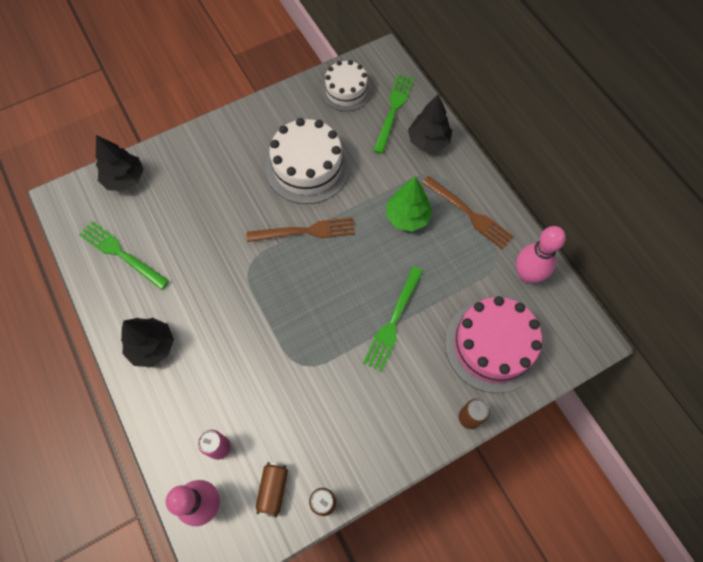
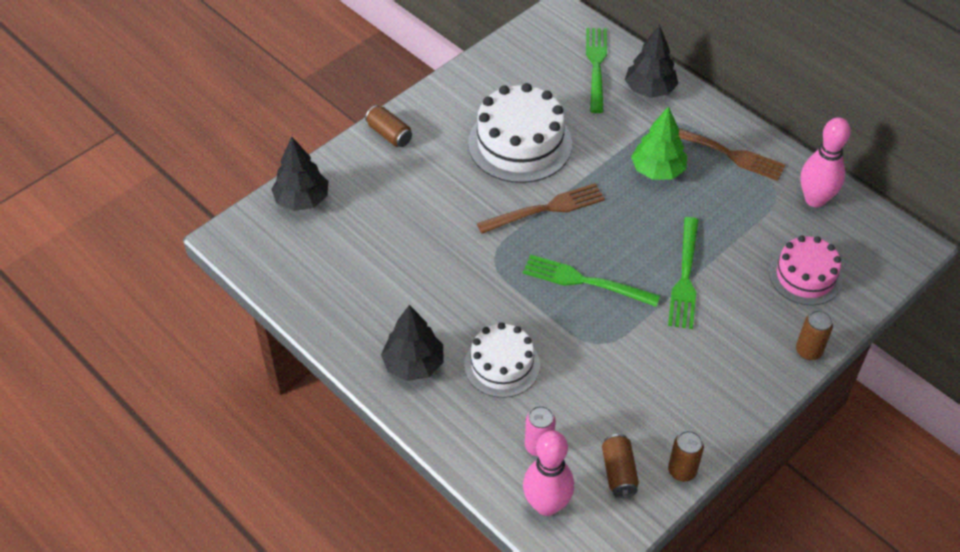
camera: 15 degrees left, 15 degrees down
(120, 253) = (332, 278): green fork -> green fork (584, 281)
(211, 136) = (389, 134): none -> brown can
(346, 90) = (532, 56): white cake -> white cake (502, 365)
(492, 345) = (805, 276): pink cake -> pink cake, size x0.64

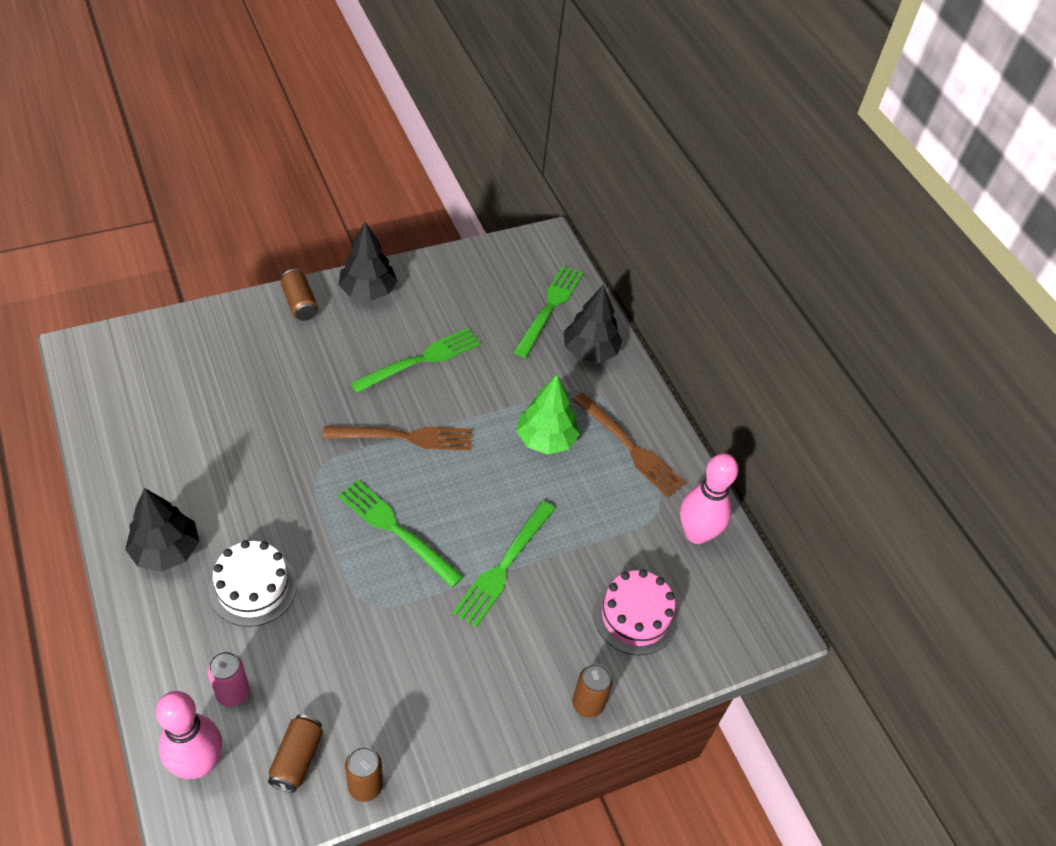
camera: 15 degrees right, 0 degrees up
(302, 200) = (173, 338): black tree -> black tree (368, 291)
(520, 143) = (422, 359): white cake -> green fork

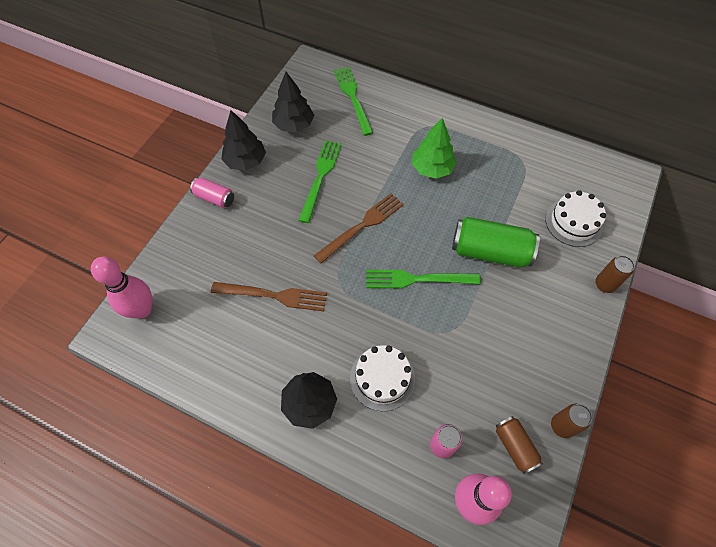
camera: 35 degrees left, 10 degrees up
(300, 303) = (214, 198): brown can -> pink can
(503, 567) = (490, 252): green fork -> green can
(590, 351) = (399, 106): black tree -> black tree (294, 125)
(631, 448) = (476, 140): brown fork -> brown fork (275, 295)
(635, 616) = (573, 222): pink cake -> white cake
(696, 533) = (552, 159): pink bowling pin -> pink bowling pin (142, 310)

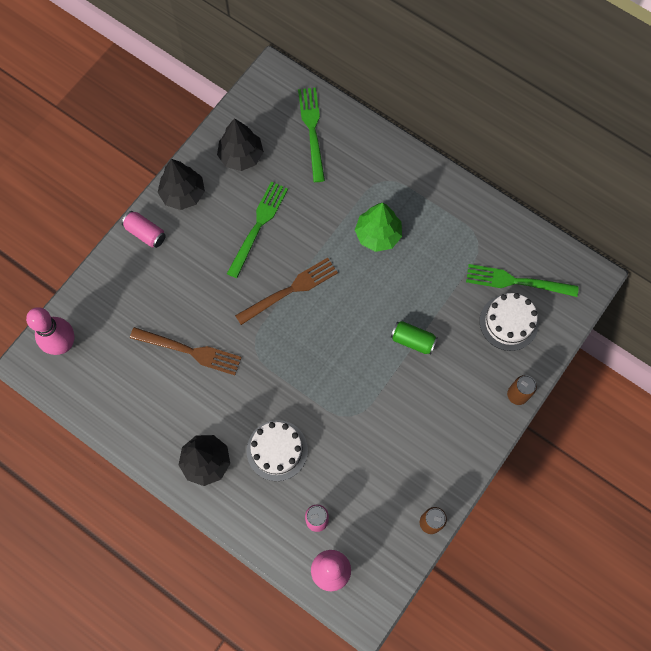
camera: 10 degrees right, 10 degrees up
(416, 279) = (331, 357): green fork -> green fork (515, 281)
(490, 252) = (413, 340): green can -> green can, size x0.55
(515, 446) = (382, 533): brown can -> none

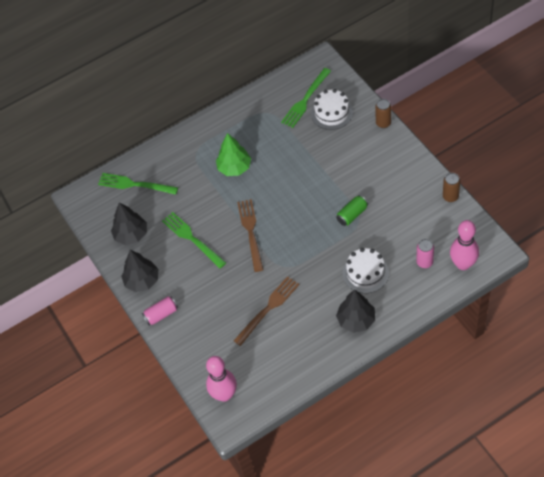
camera: 60 degrees left, 15 degrees down
(413, 340) = (321, 170): green can -> green can (352, 215)

